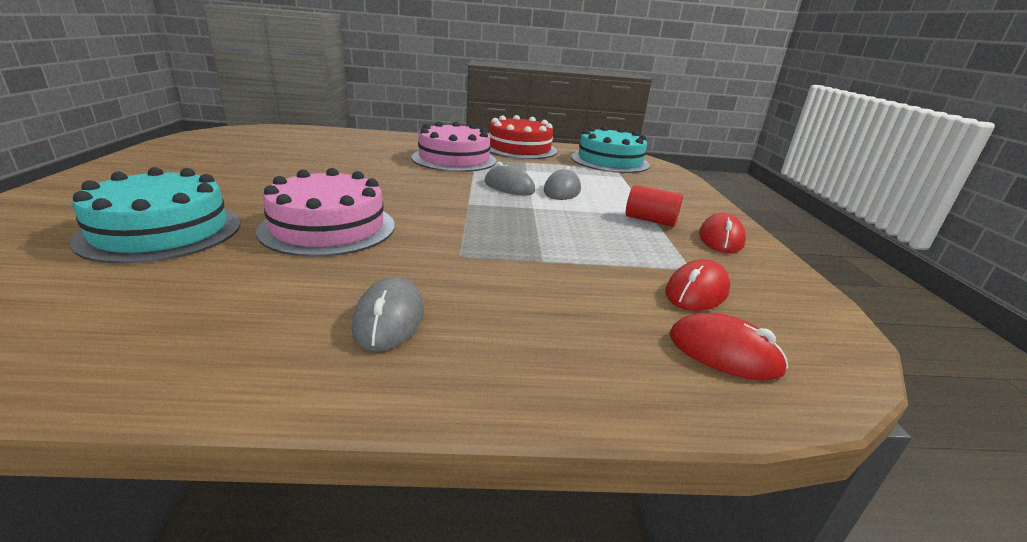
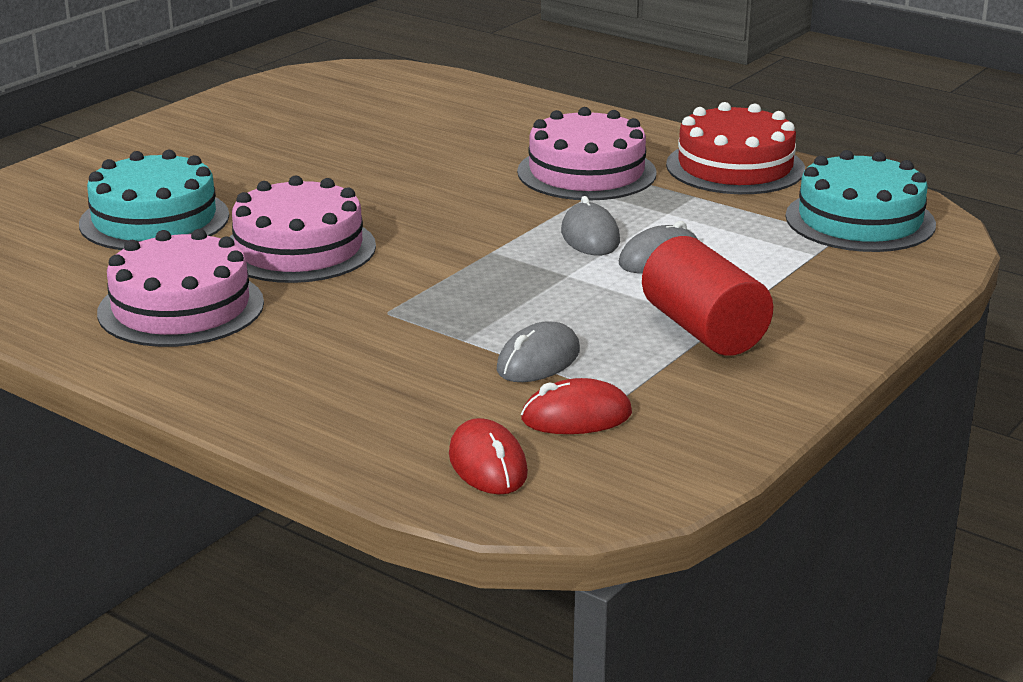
camera: 40 degrees right, 0 degrees up
(270, 299) = (181, 307): none -> pink cake
(389, 319) = (248, 350): grey mouse -> grey mouse (538, 360)
(650, 220) = (704, 330): red cylinder -> red cylinder, size x1.62
(720, 239) = (753, 378): red mouse -> none

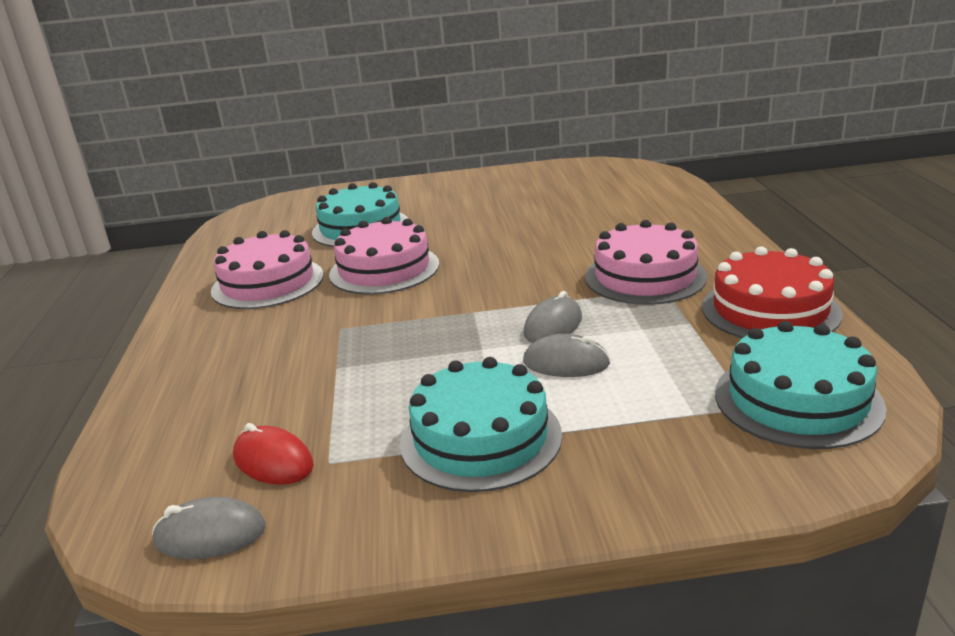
camera: 50 degrees right, 0 degrees up
(487, 464) = (166, 466): red mouse -> none
(538, 360) = (340, 405): grey mouse -> grey mouse (210, 535)
(704, 330) = (480, 438): red cylinder -> turquoise cake

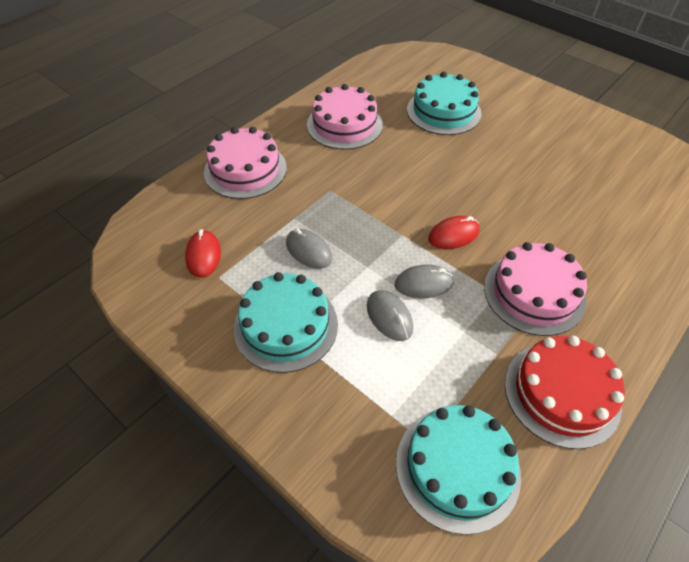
camera: 45 degrees right, 25 degrees up
(210, 535) = (142, 275): grey mouse -> grey mouse (309, 251)
(384, 269) = (408, 159): pink cake -> pink cake (245, 170)
(519, 286) = (453, 235): none -> red mouse

